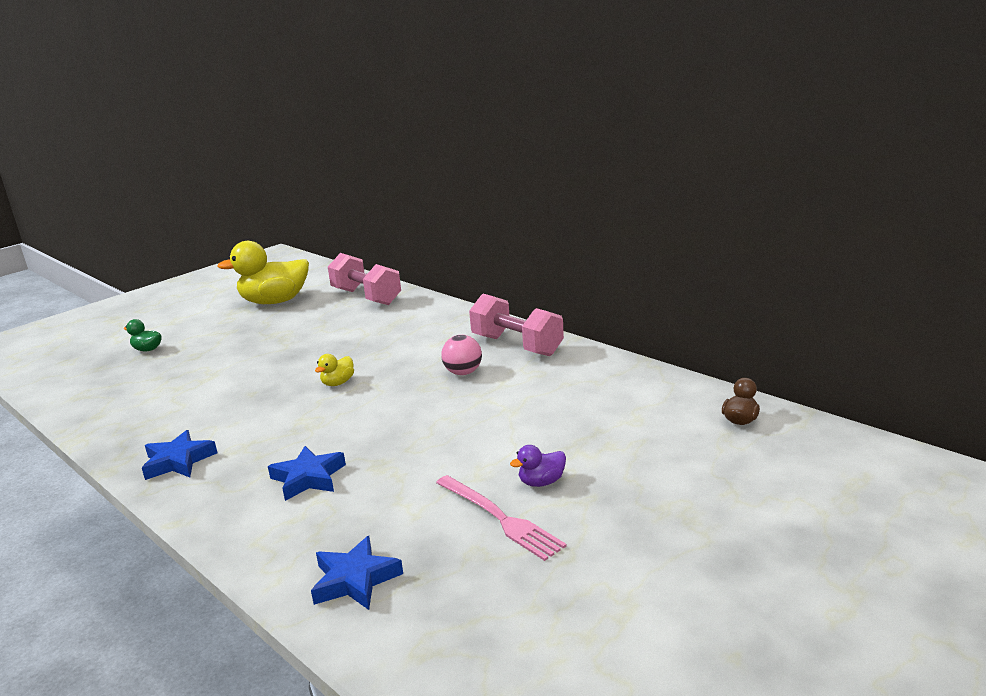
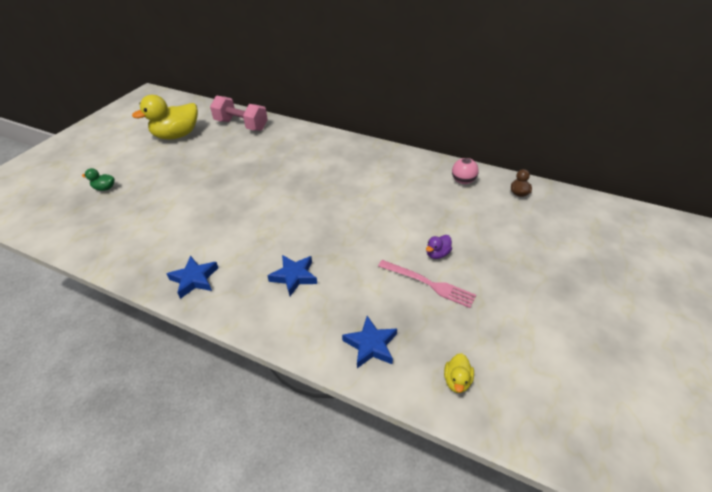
camera: 20 degrees left, 20 degrees up
(338, 383) = (266, 199): yellow duck -> yellow duck (457, 381)
(463, 373) = (343, 180): pink ball -> pink ball (463, 181)
(516, 345) = (364, 154): pink dumbbell -> none

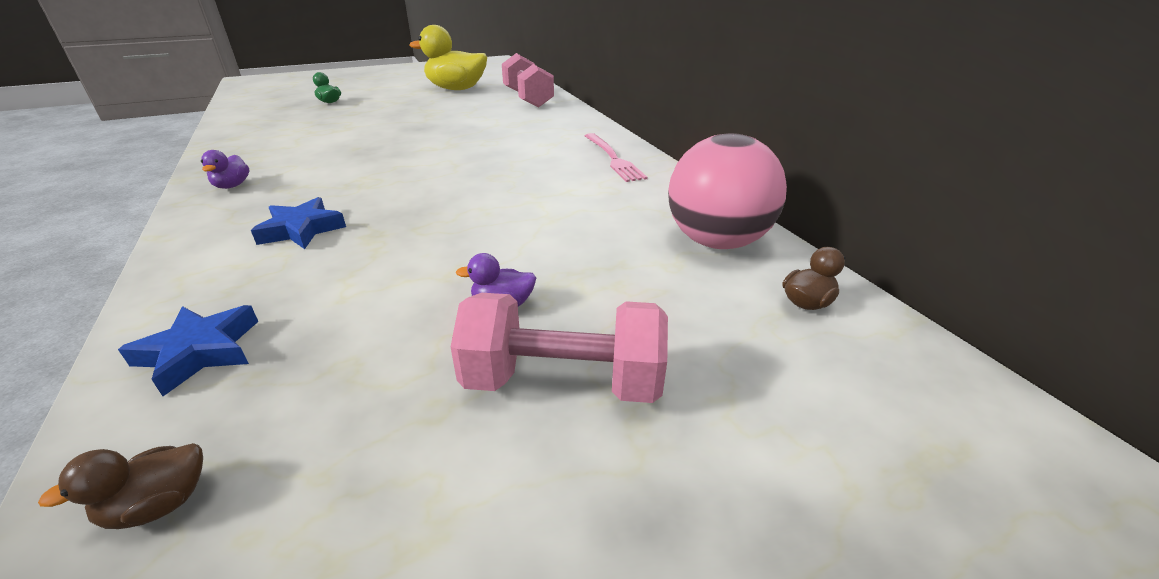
camera: 40 degrees right, 10 degrees down
(194, 279) = (232, 186): blue star -> purple duck
(428, 284) = (415, 332): pink fork -> pink fork (613, 158)
(457, 381) = (159, 505): yellow duck -> brown duck
(463, 181) = (716, 241): pink ball -> pink ball, size x1.98
(495, 267) = (563, 381): none -> pink dumbbell

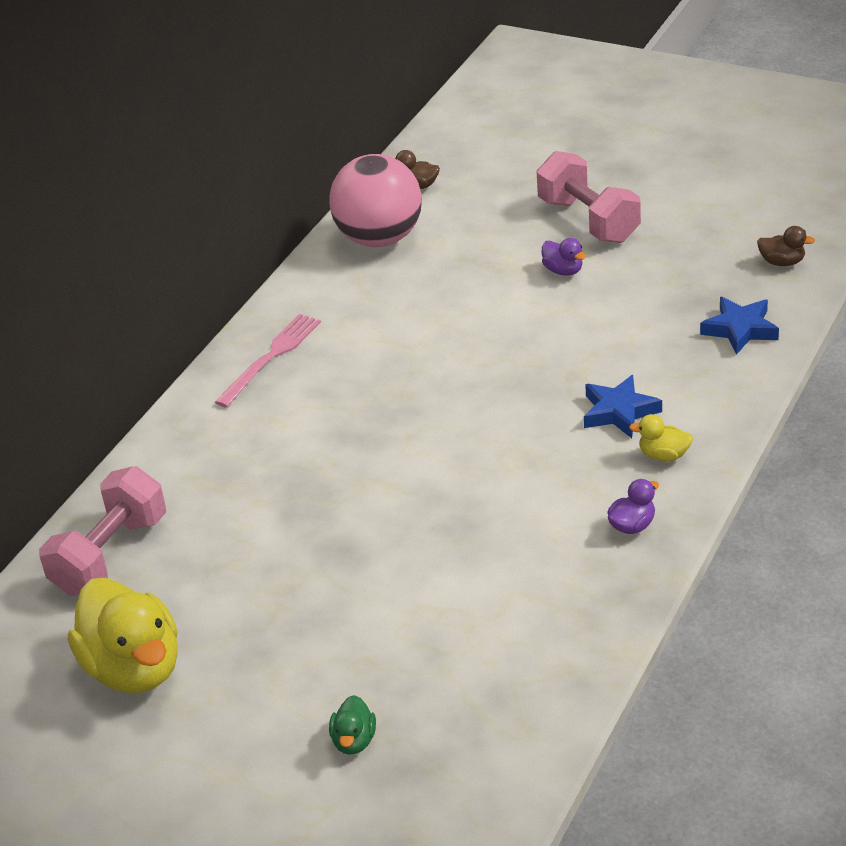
camera: 125 degrees left, 5 degrees up
(232, 222) = (663, 455): none -> yellow duck

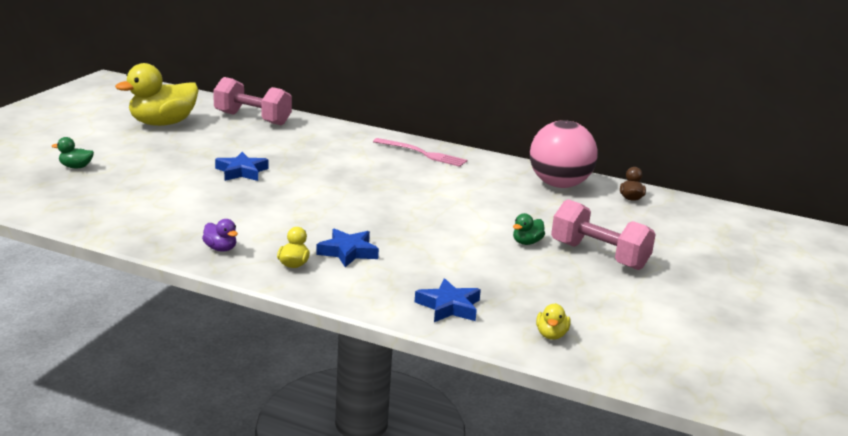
camera: 80 degrees right, 15 degrees down
(358, 538) = (241, 172): none -> blue star
(563, 271) = (527, 242): purple duck -> green duck
(588, 220) = (599, 255): pink dumbbell -> pink dumbbell turned 75 degrees clockwise
(782, 262) = (551, 335): brown duck -> yellow duck

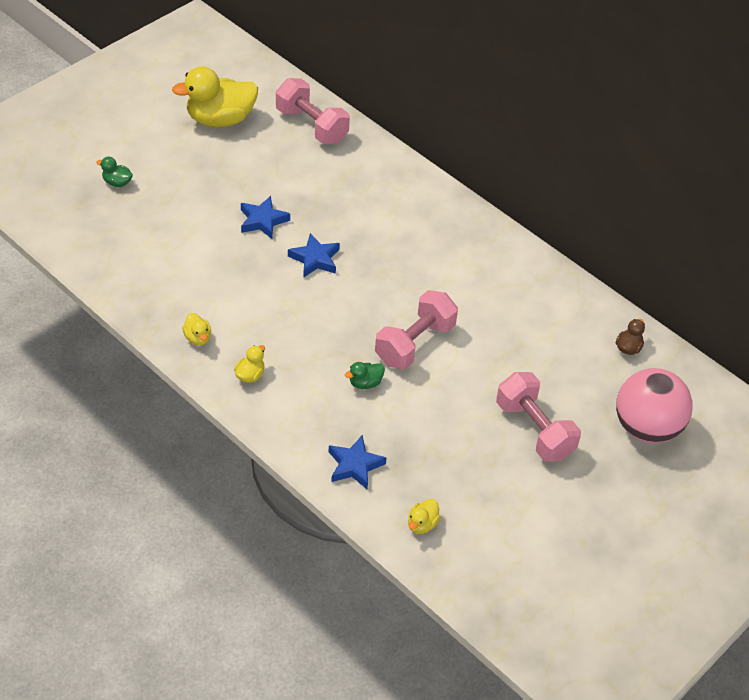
camera: 20 degrees right, 25 degrees up
(220, 249) = (198, 338): purple duck -> yellow duck
(348, 252) = (304, 369): blue star -> blue star (315, 259)
(422, 153) = (454, 224): pink fork -> none
(443, 221) = (414, 343): none -> pink dumbbell
(527, 242) = (476, 394): green duck -> green duck (365, 383)
(559, 185) = (566, 309): pink ball -> pink ball (646, 428)

